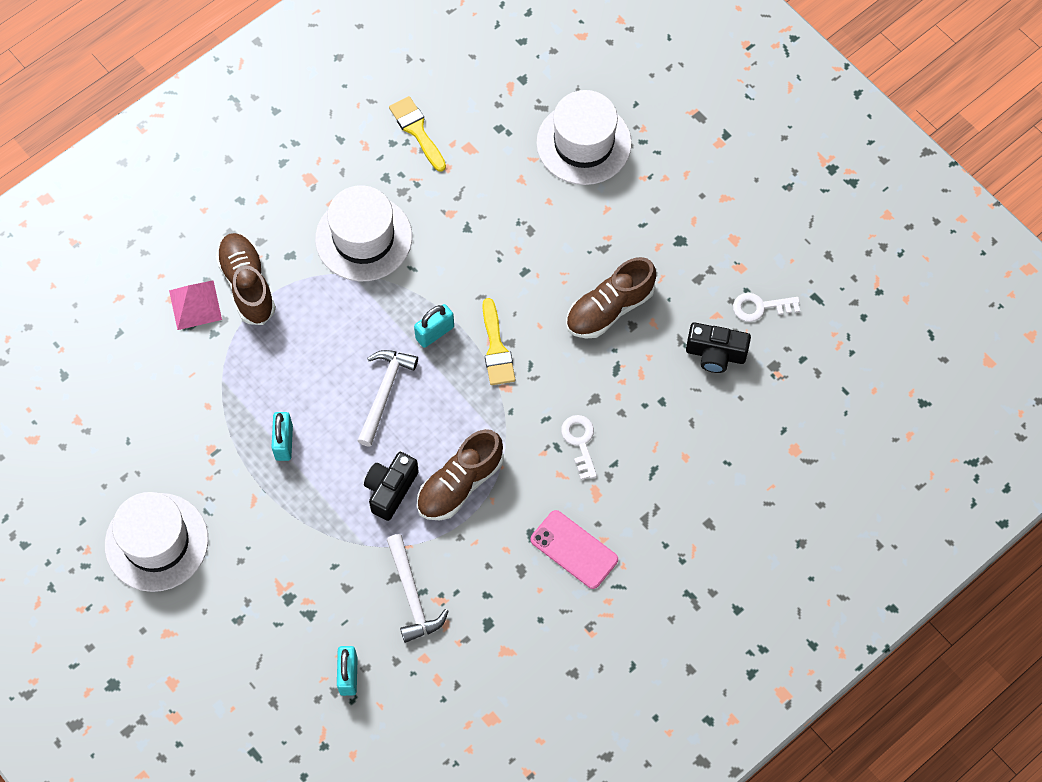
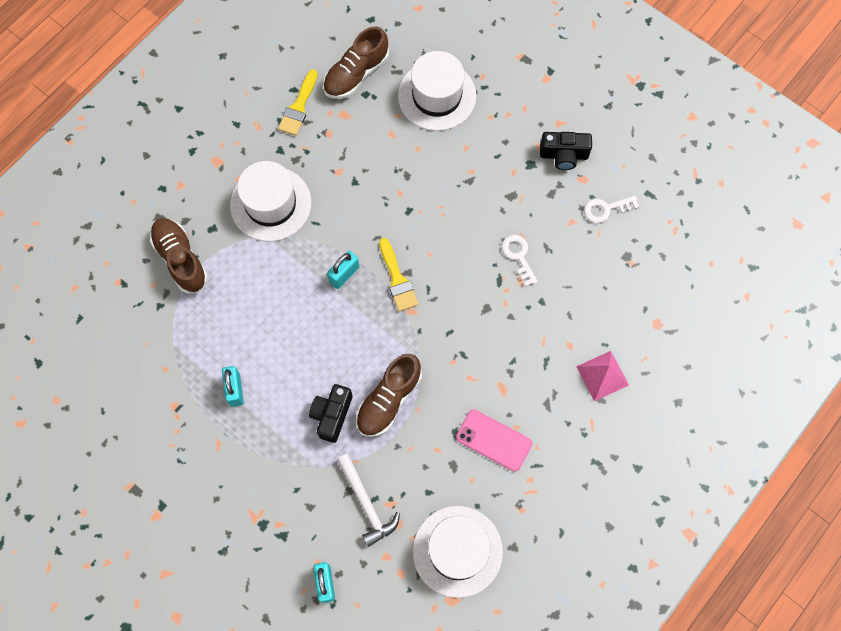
camera: 10 degrees left, 5 degrees up
(156, 542) = (142, 495): white hat -> white hat (457, 551)
(195, 305) = (140, 283): pink pyramid -> pink pyramid (602, 375)
(384, 392) = (312, 332): white hammer -> none
(417, 131) = (299, 107): yellow brush -> yellow brush turned 120 degrees counterclockwise
(580, 442) = (481, 347): white key -> white key (518, 256)
(609, 308) = (484, 230): brown shoe -> brown shoe (356, 74)
(715, 354) = (577, 254): black camera -> black camera (564, 155)

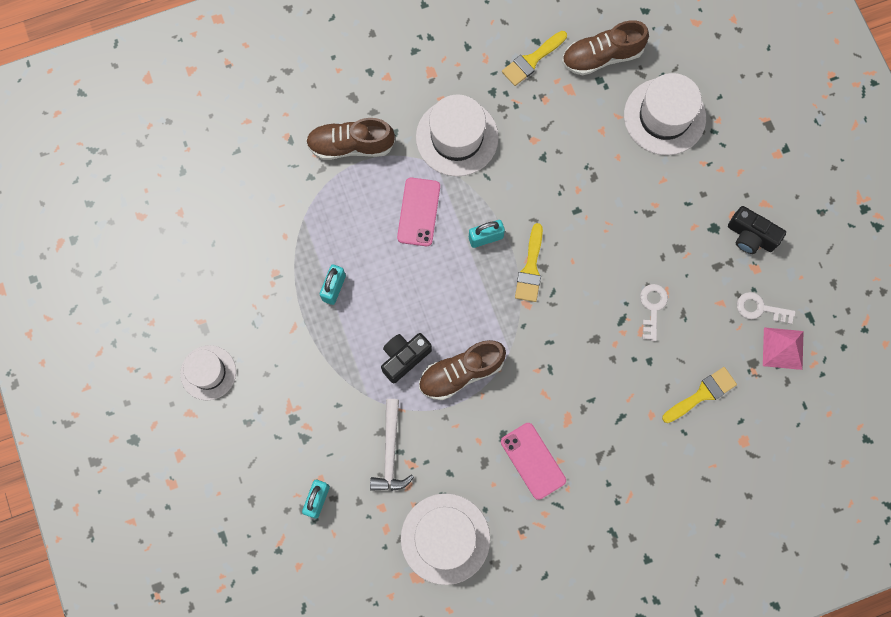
camera: 30 degrees right, 5 degrees up
(161, 527) = (208, 372): none -> white hat
(181, 259) = (351, 145): brown shoe -> brown shoe turned 90 degrees counterclockwise
(273, 284) = (418, 212): none -> pink phone
(601, 305) = (702, 394): none -> yellow brush
(602, 375) = (665, 459): pink pyramid -> pink pyramid (783, 348)

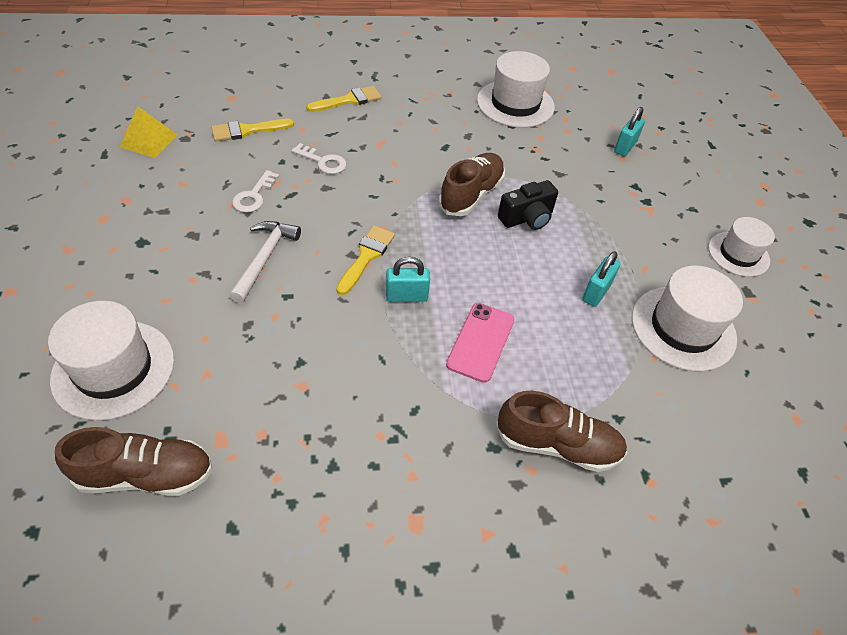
camera: 170 degrees left, 25 degrees down
(390, 452) = (553, 160): white hammer -> white hammer (265, 258)
(457, 137) = (405, 416): white hat -> white hat (683, 328)
(461, 372) = (471, 195): brown shoe -> brown shoe turned 45 degrees counterclockwise
(532, 60) = (253, 498): yellow brush -> yellow brush (348, 100)
(533, 461) = (423, 127): pink phone -> none
(750, 236) = (108, 225): black camera -> none
(760, 308) = (147, 171): white key -> white key (323, 162)
(783, 348) = (149, 140): pink pyramid -> yellow pyramid

